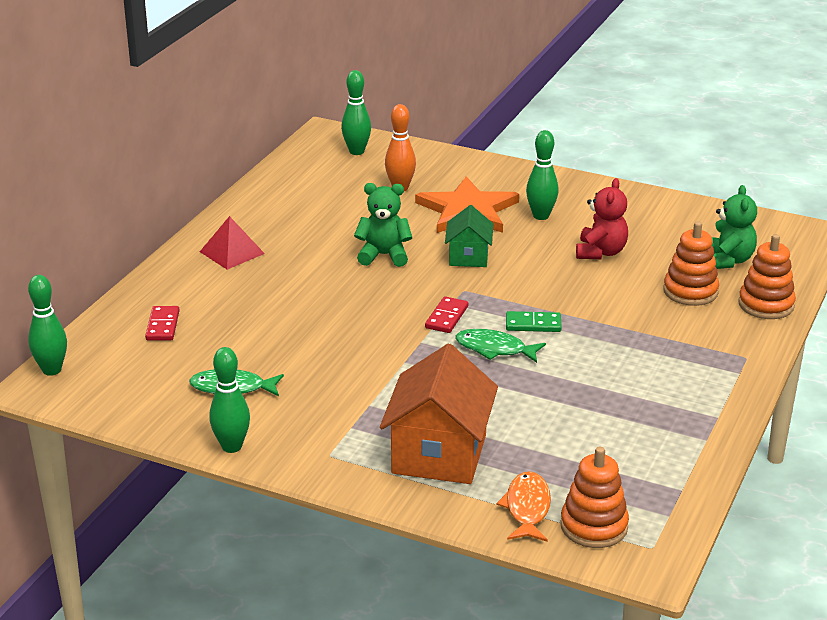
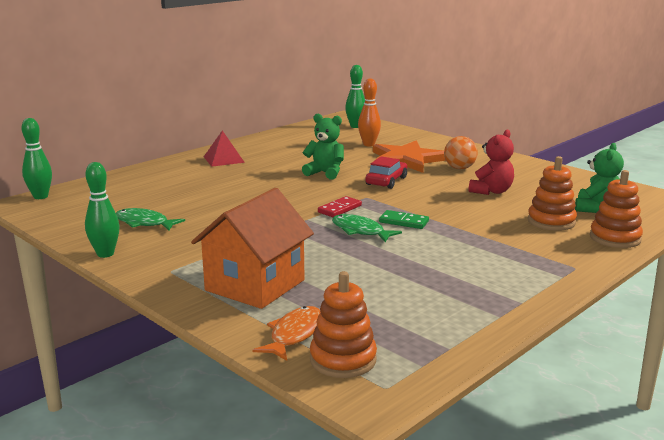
camera: 20 degrees right, 10 degrees down
(163, 326) = (137, 186): red domino -> none
(468, 257) = (386, 181): green house -> red car
(541, 216) = (459, 168): green bowling pin -> orange ball

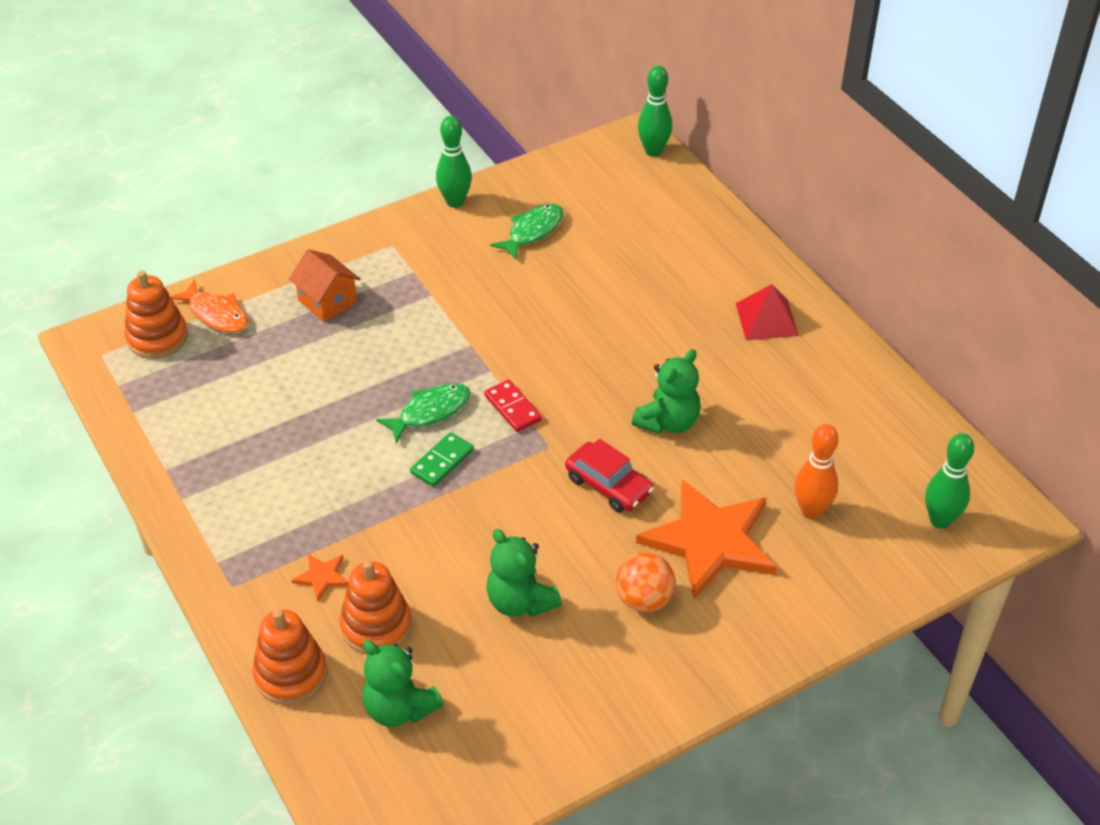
camera: 105 degrees right, 25 degrees up
(255, 285) = (327, 301): orange house -> orange house, size x0.56
(491, 191) = (520, 601): red teddy bear -> green teddy bear
(534, 241) = (322, 576): none -> orange star

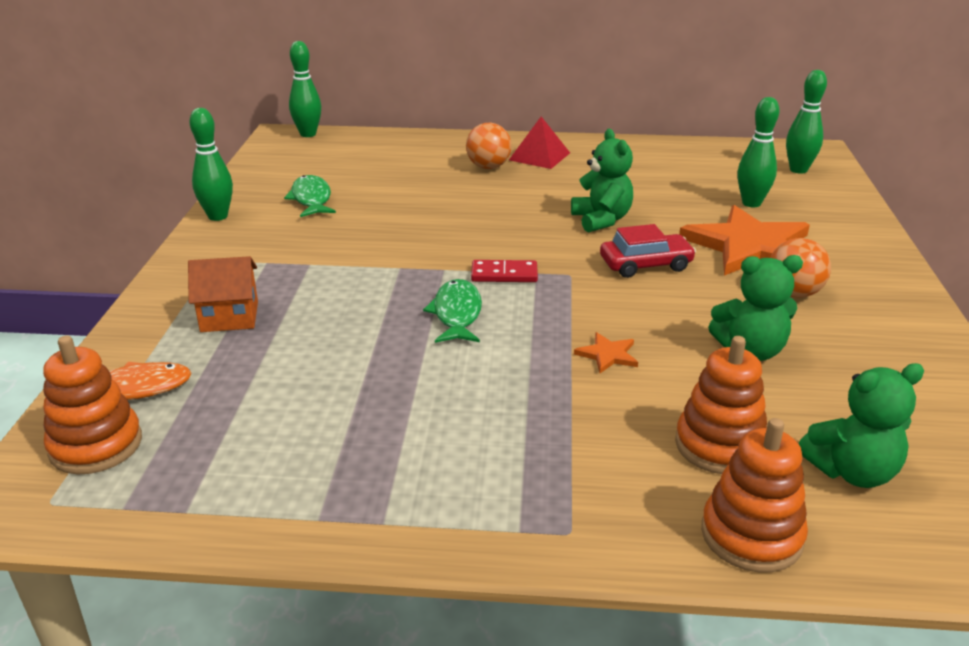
camera: 55 degrees left, 15 degrees down
(322, 576) = (616, 457): orange star -> orange star (607, 355)
(442, 462) = (529, 330): green domino -> none
(705, 298) = (488, 167): none -> orange ball
(811, 511) = (751, 203): orange bowling pin -> green bowling pin

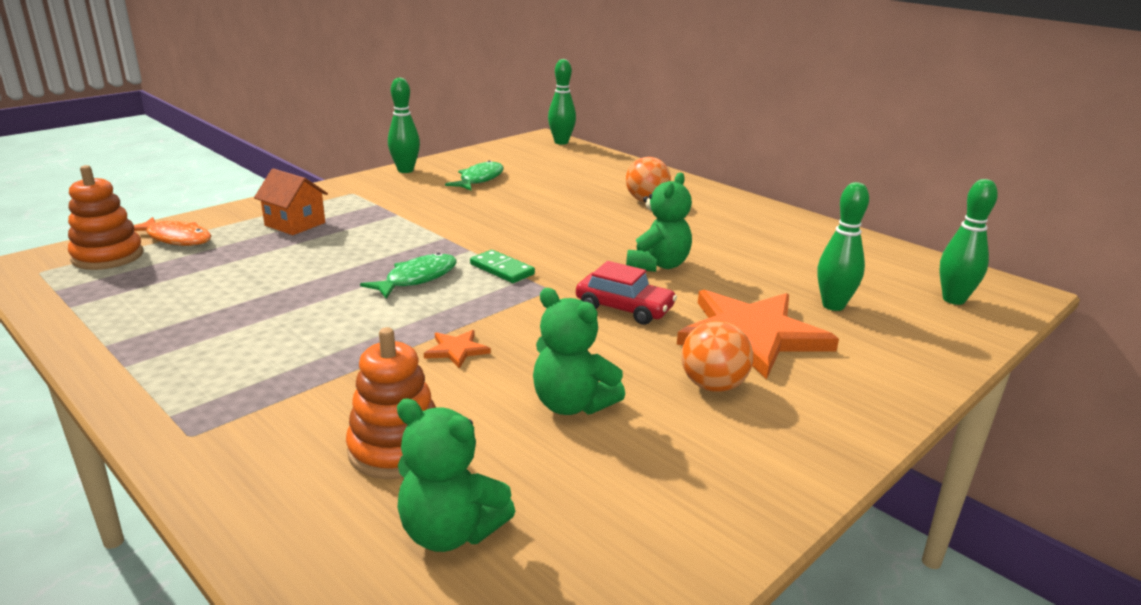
camera: 40 degrees right, 5 degrees down
(504, 274) = (502, 269): red domino -> green domino
(539, 156) = (705, 206): red pyramid -> none
(751, 535) = (280, 516): orange stacking toy -> none

